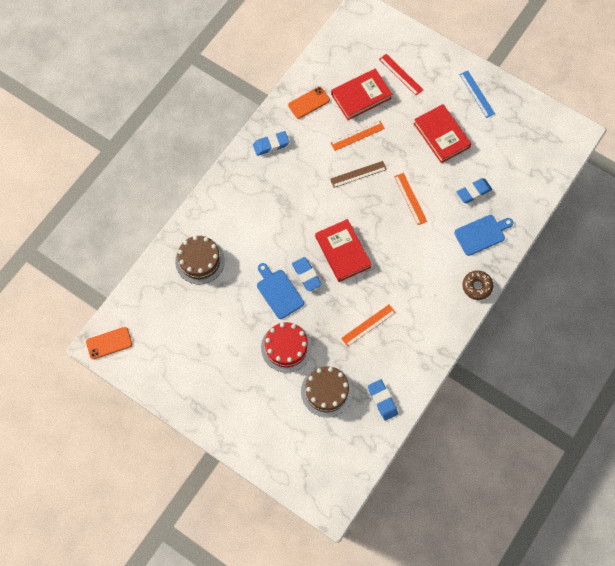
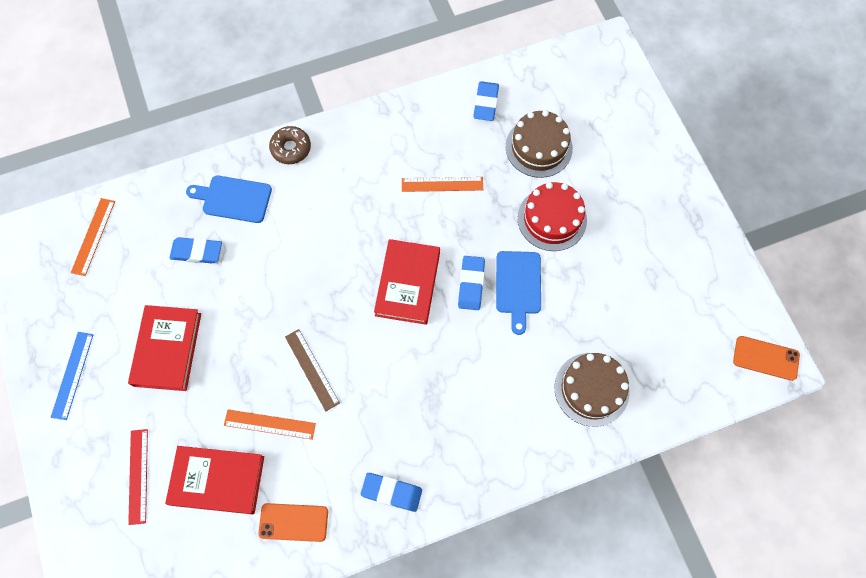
camera: 145 degrees left, 0 degrees up
(358, 174) = (311, 369): brown ruler -> brown ruler turned 45 degrees clockwise
(410, 198) = (276, 294): orange ruler -> orange ruler (93, 236)

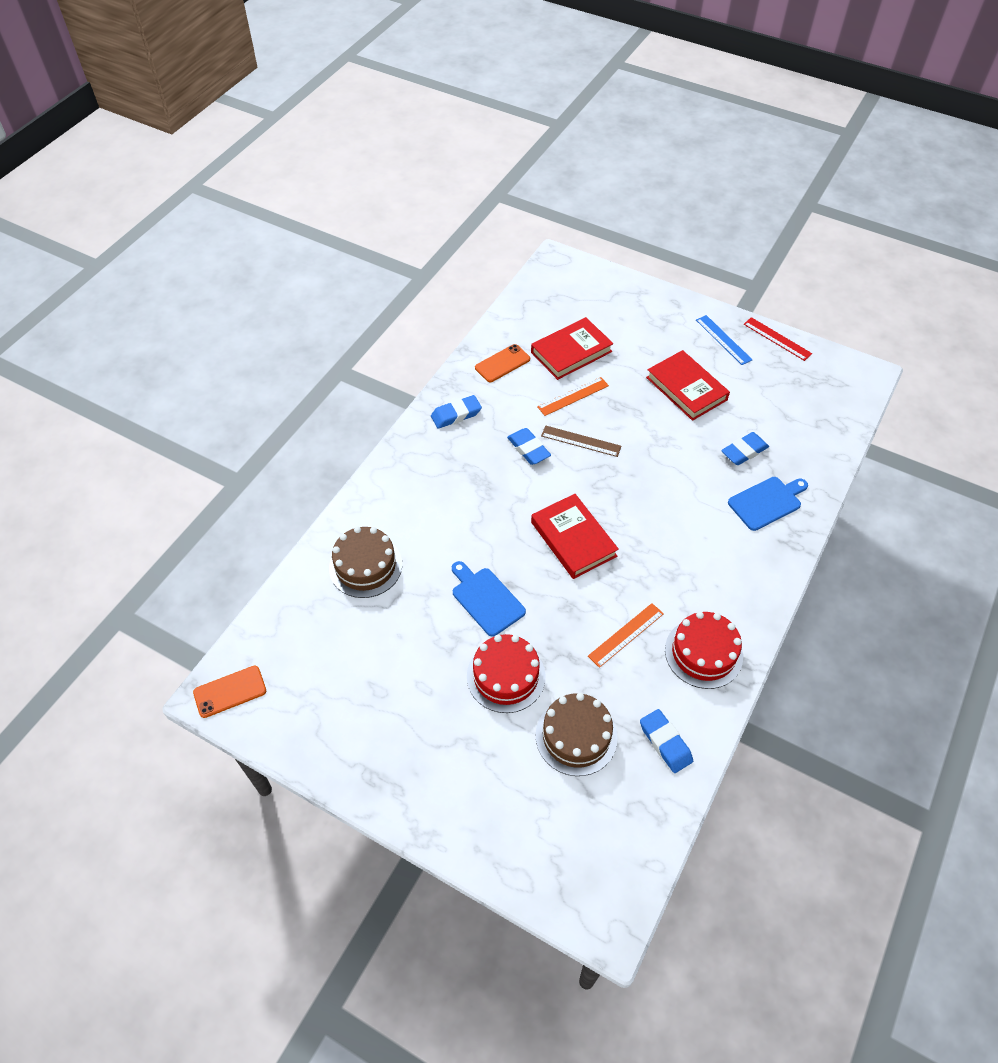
camera: 140 degrees right, 15 degrees down
(93, 236) = (822, 411): orange ruler -> none
(138, 476) = (620, 325): red ruler -> red ruler (777, 339)
(291, 148) = (775, 570): brown donut -> none
(403, 134) = (703, 653): none -> red cake
(471, 284) = (524, 573): blue eraser -> blue eraser (528, 449)

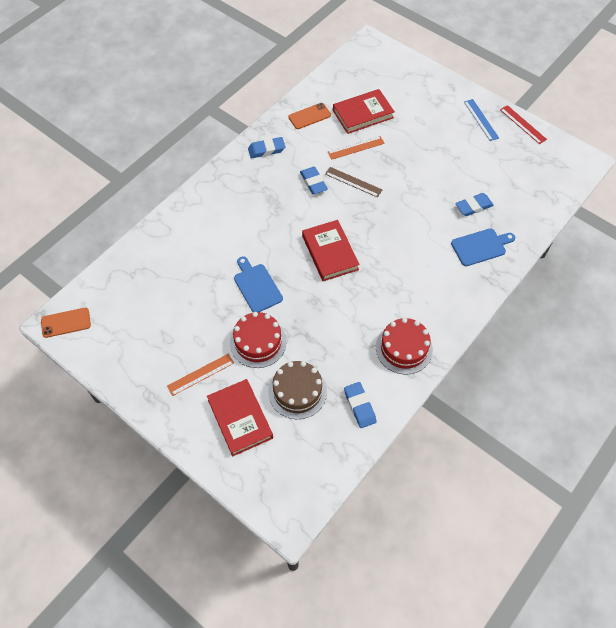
camera: 10 degrees right, 5 degrees up
(365, 566) = (177, 250): brown cake -> none
(626, 634) = (350, 326): orange ruler -> orange ruler (200, 374)
(686, 389) = (442, 153): red book -> red book (240, 419)

